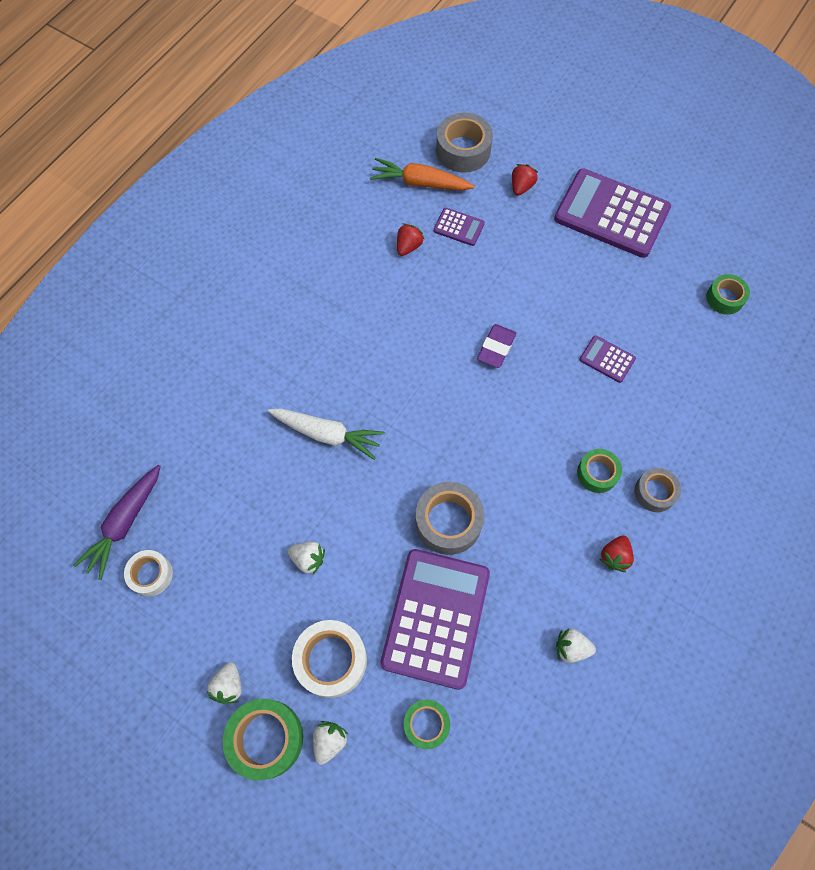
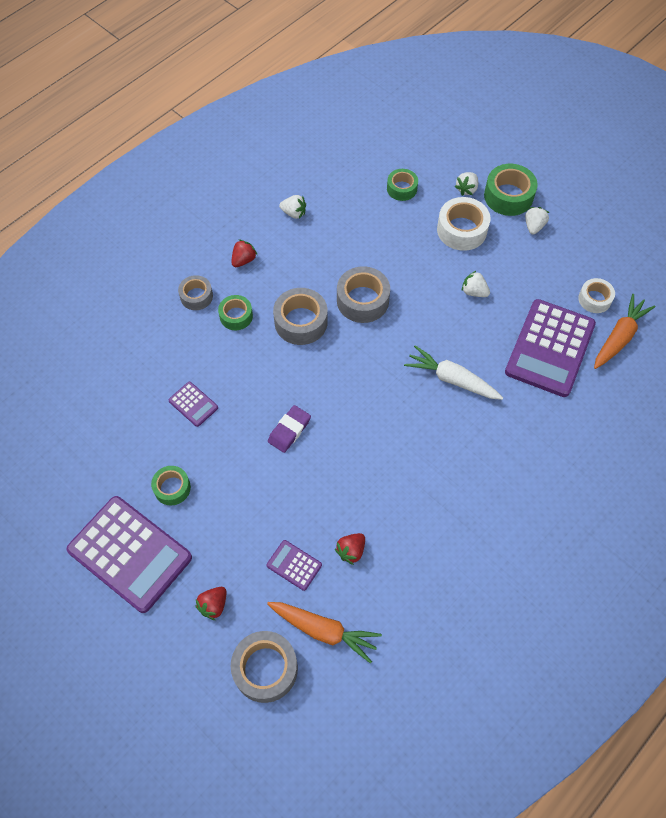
camera: 170 degrees left, 5 degrees down
(125, 523) = (619, 337): purple carrot -> orange carrot
(436, 618) = (384, 243): purple calculator -> purple calculator (550, 348)
(517, 478) = (301, 322): none -> grey tape
(725, 298) = (61, 443): green tape -> green tape (172, 488)

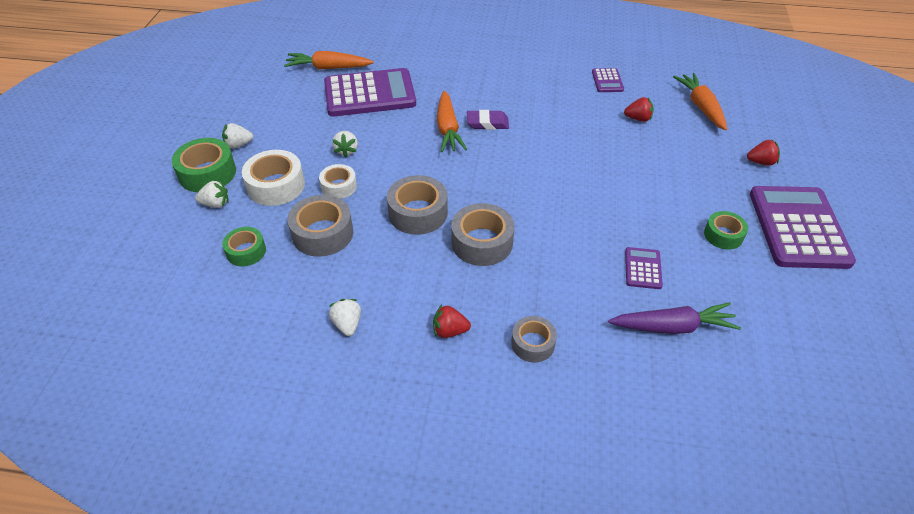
camera: 125 degrees left, 15 degrees down
(137, 382) = (673, 327): none -> purple carrot
(236, 316) = (523, 294): green tape -> none
(265, 669) = (757, 119): grey tape -> grey tape (322, 233)
(289, 430) = (592, 193): purple eraser -> purple eraser (487, 123)
(294, 565) = (683, 139): purple calculator -> purple calculator (607, 81)
(451, 379) = (448, 129): white carrot -> orange carrot
(594, 299) = (299, 89): white tape -> white tape (339, 186)

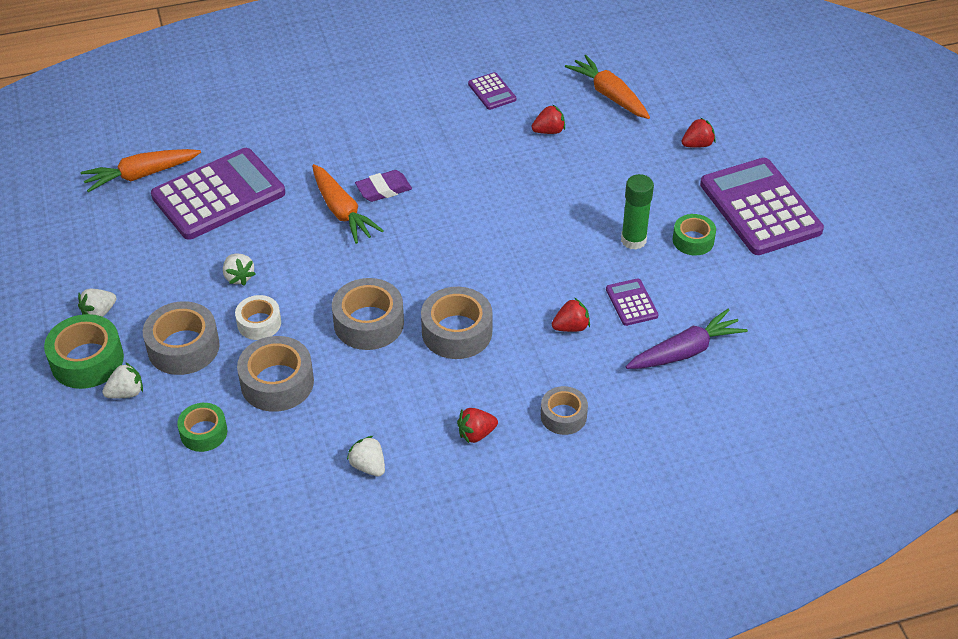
camera: 25 degrees left, 0 degrees up
(276, 186) = (183, 347): white tape -> grey tape
(579, 271) = (571, 327): none -> red strawberry
(669, 219) = (633, 240): none -> green glue stick

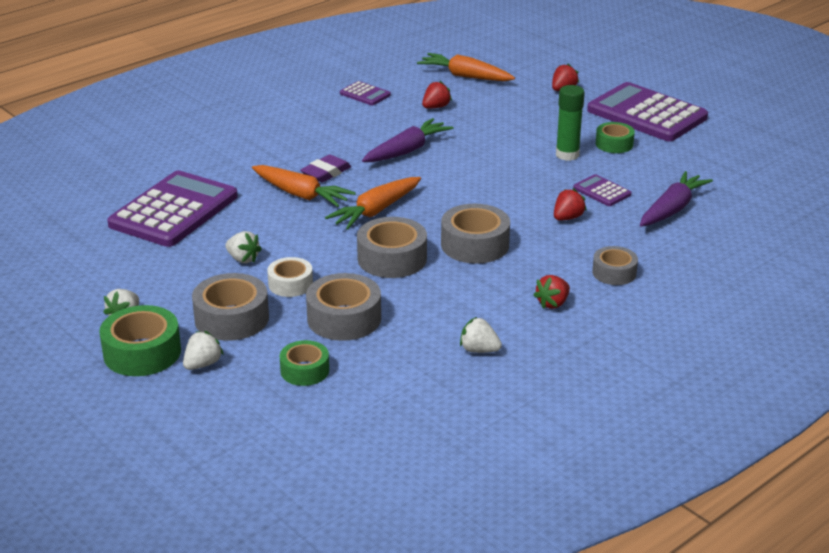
camera: 25 degrees left, 15 degrees down
(141, 175) = (84, 215): orange carrot -> orange carrot (376, 211)
(479, 183) = (407, 150): none -> purple carrot

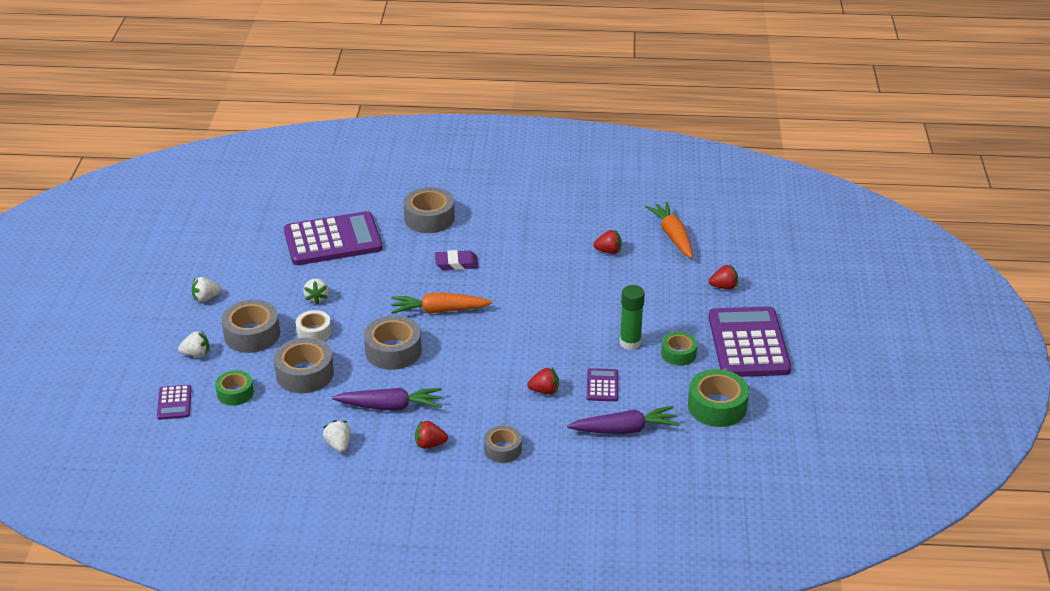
camera: 45 degrees right, 5 degrees up
(142, 352) = (181, 327): green tape -> green tape (717, 406)
(301, 195) = (417, 271): orange carrot -> none
(365, 94) = (579, 214): purple calculator -> purple calculator (174, 403)
(407, 150) = (532, 276): purple carrot -> purple carrot (390, 406)
(475, 245) = (455, 373): grey tape -> grey tape (429, 218)

